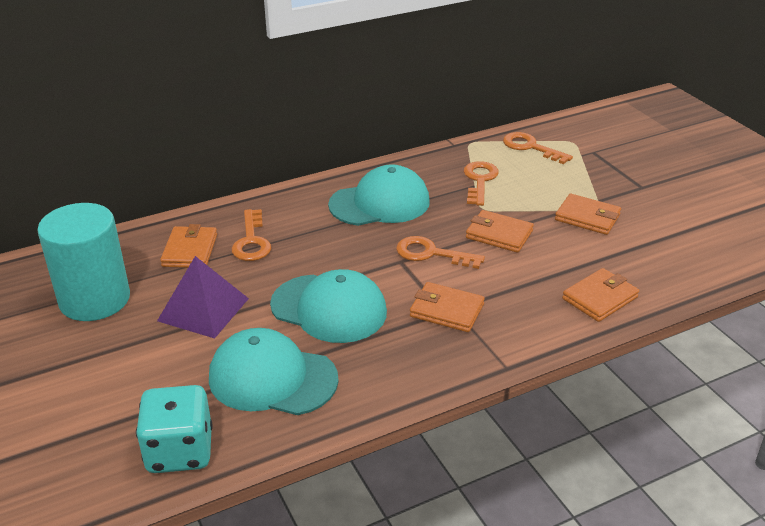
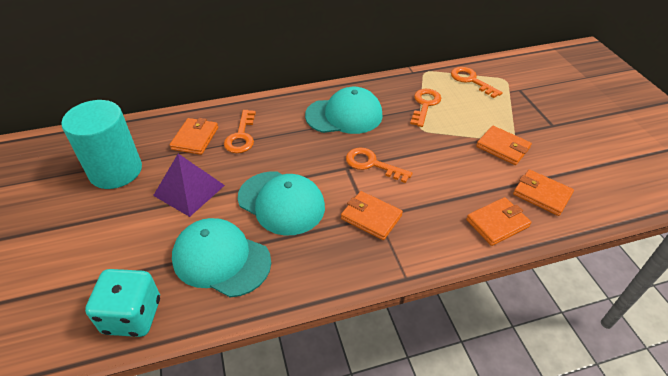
camera: 10 degrees right, 10 degrees up
(499, 234) = (428, 154): orange wallet -> orange wallet (541, 194)

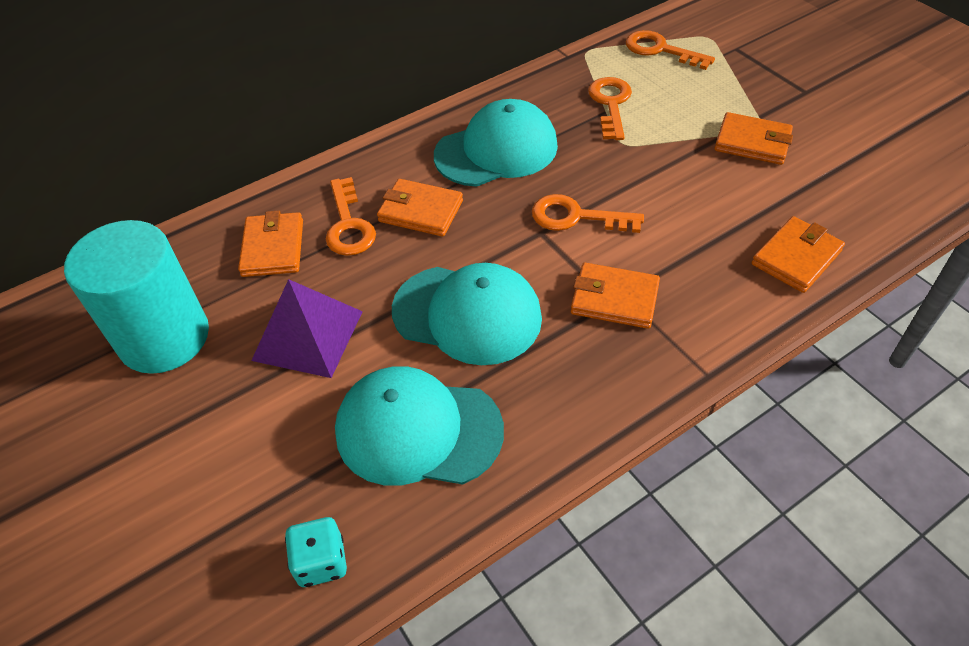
camera: 15 degrees left, 5 degrees up
(132, 316) = (321, 562): turquoise dice -> turquoise dice, size x0.59
(541, 194) = (837, 199): orange wallet -> orange wallet (420, 211)

